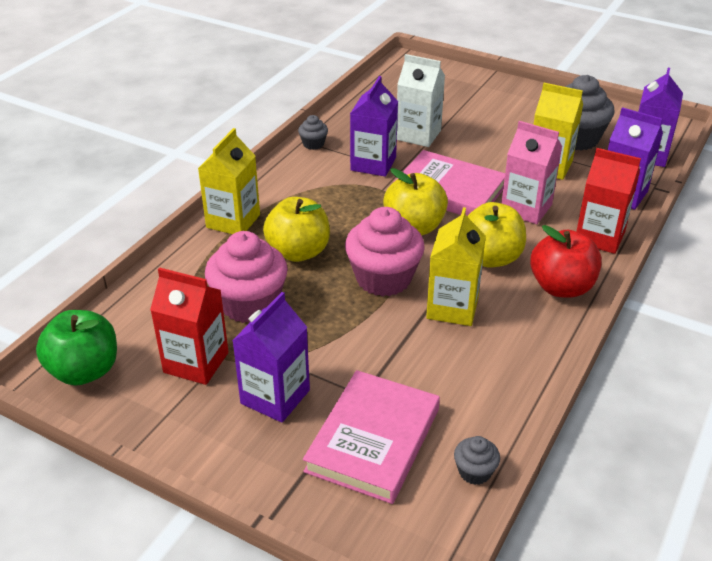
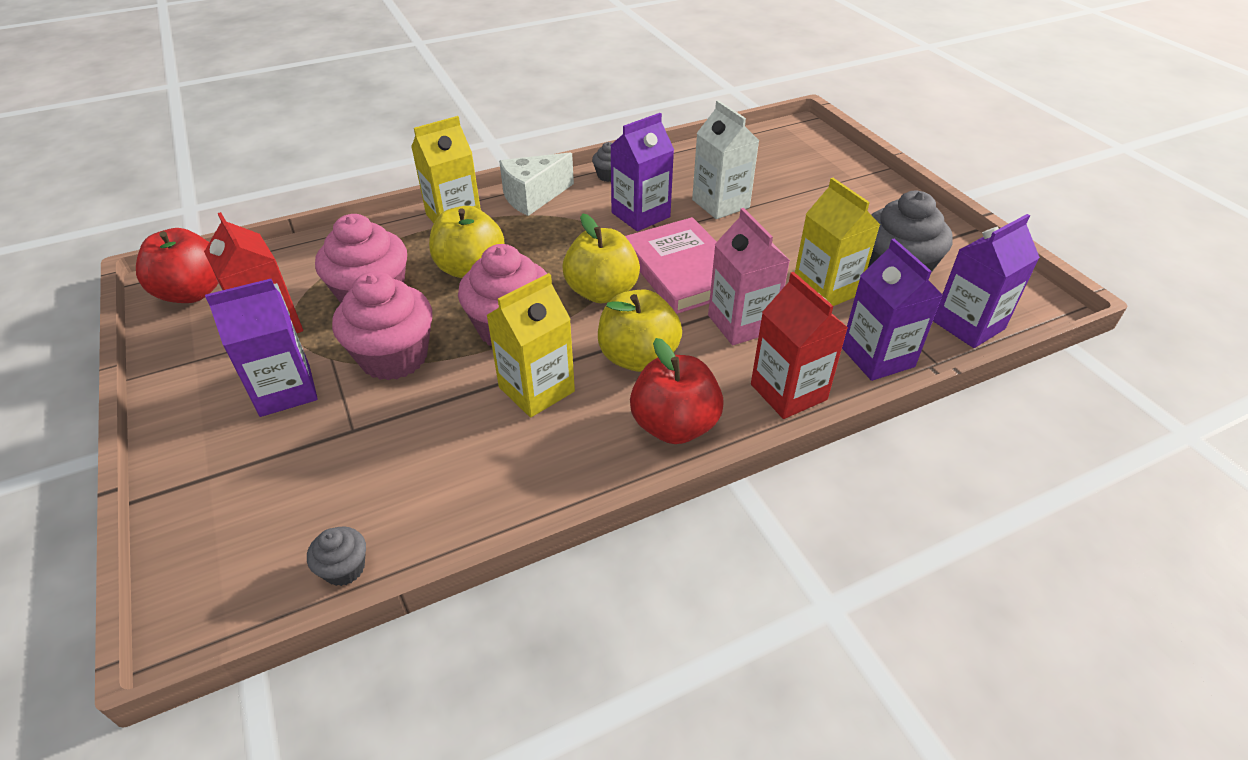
camera: 35 degrees right, 5 degrees up
(85, 371) = (193, 292): green apple -> red apple
(276, 181) = (533, 197): none -> white cheese
(326, 336) = (394, 357): none -> pink cupcake
(373, 440) = (305, 478): pink book -> none

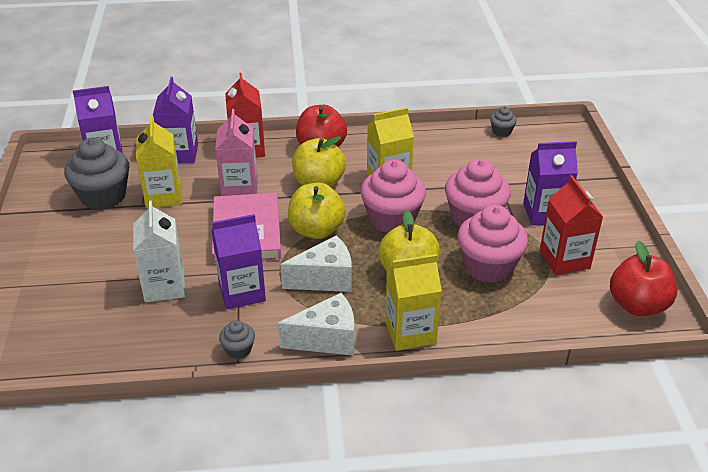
camera: 160 degrees left, 5 degrees down
(561, 243) = (325, 279): none -> white cheese

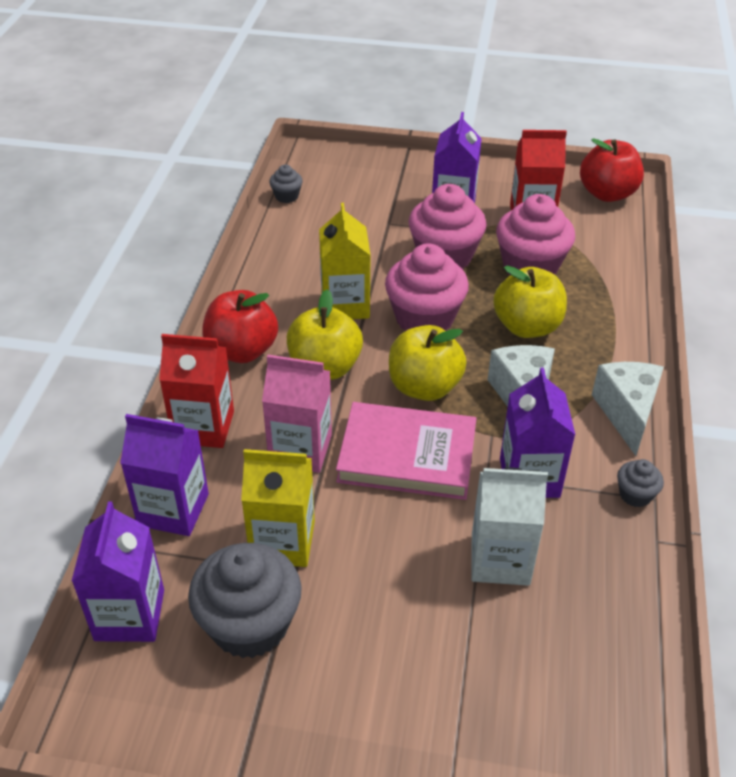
camera: 75 degrees left, 5 degrees up
(410, 332) = (624, 346): yellow carton -> none

